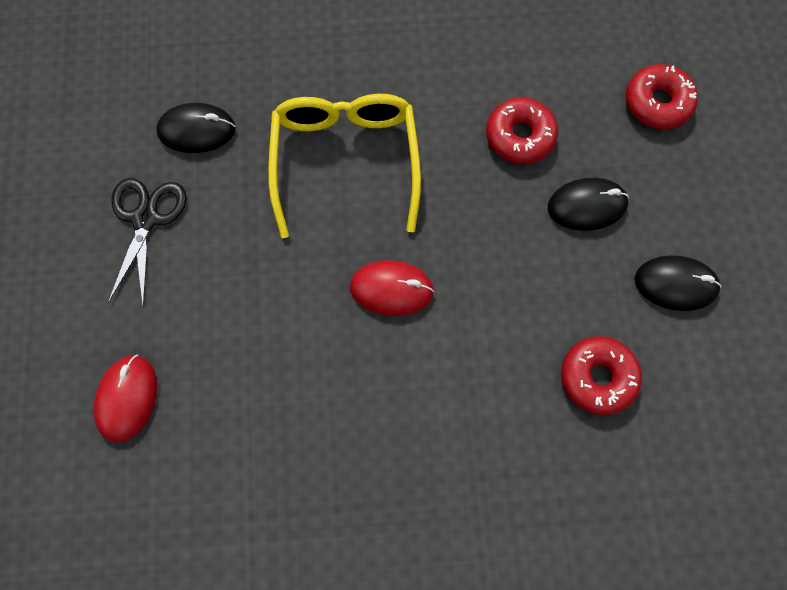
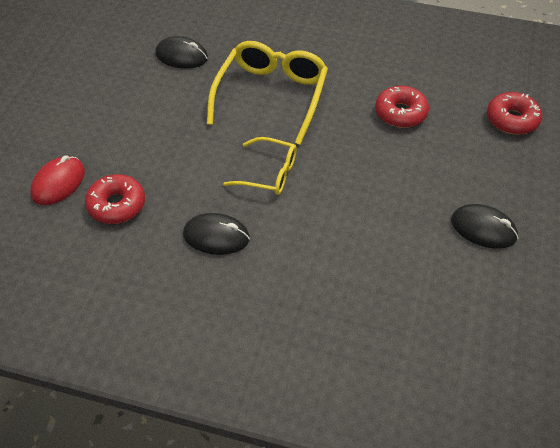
camera: 20 degrees right, 20 degrees down
(146, 219) = (124, 92): black scissors -> none
(391, 289) = (268, 173): red mouse -> yellow glasses
(587, 206) = (433, 164): black mouse -> black mouse (216, 236)
(597, 377) = (397, 268): red donut -> red donut (116, 205)

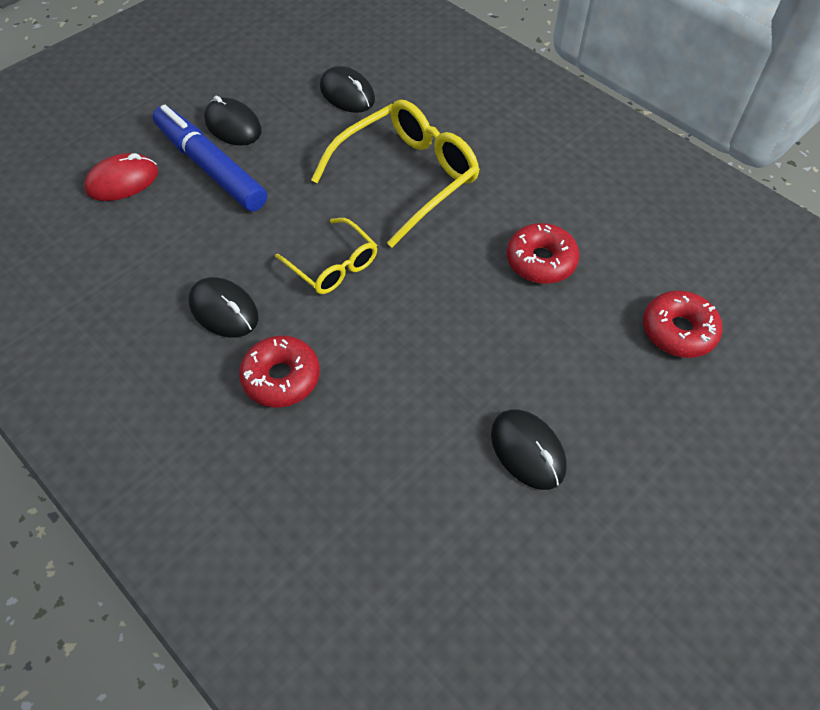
camera: 30 degrees right, 5 degrees up
(113, 110) = (233, 125): none -> black mouse
(116, 205) = (156, 229): red donut -> red donut (281, 378)
(121, 145) = (210, 167): none -> blue marker

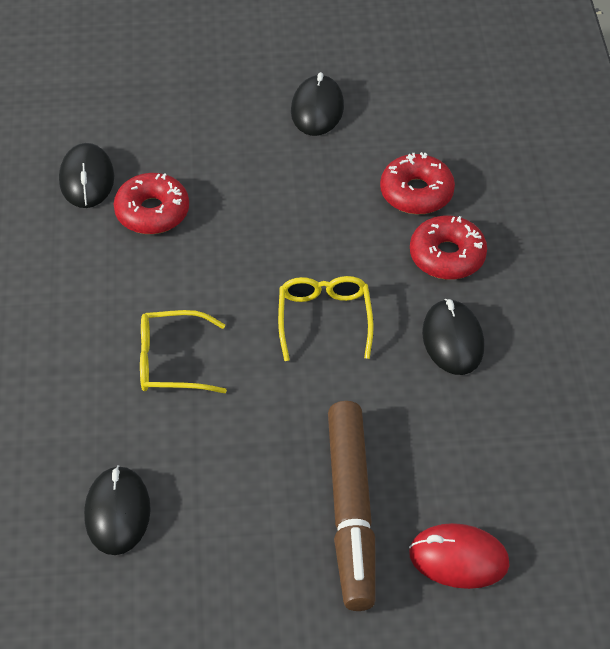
camera: 140 degrees left, 5 degrees down
(210, 167) = (351, 511): blue marker -> brown marker
(233, 125) = (282, 556): black mouse -> black mouse (86, 179)
(406, 178) = (172, 361): yellow glasses -> yellow glasses, size x0.58
(678, 331) = (123, 107): red donut -> red donut (416, 193)

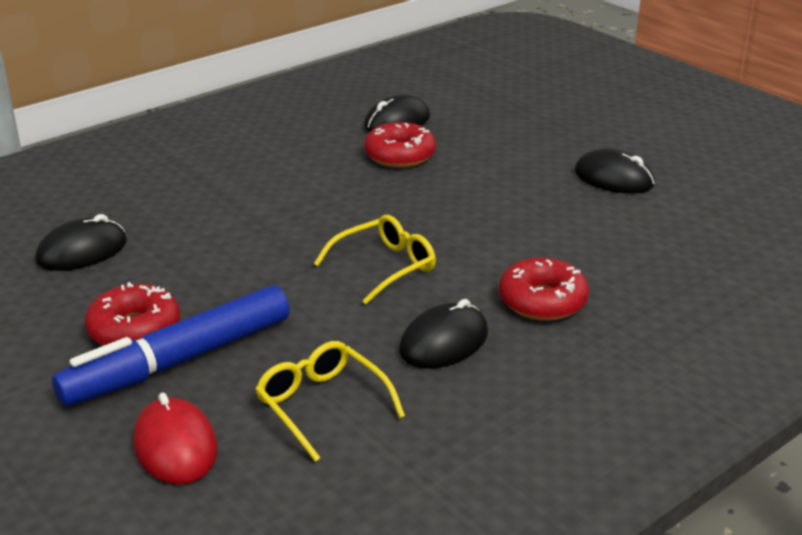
camera: 55 degrees right, 20 degrees down
(172, 361) = (258, 218): yellow glasses -> yellow glasses (322, 406)
(317, 109) = (613, 178): black mouse -> black mouse turned 60 degrees clockwise
(351, 511) = (179, 361): brown marker -> blue marker
(416, 193) = (594, 257): red donut -> red donut (134, 330)

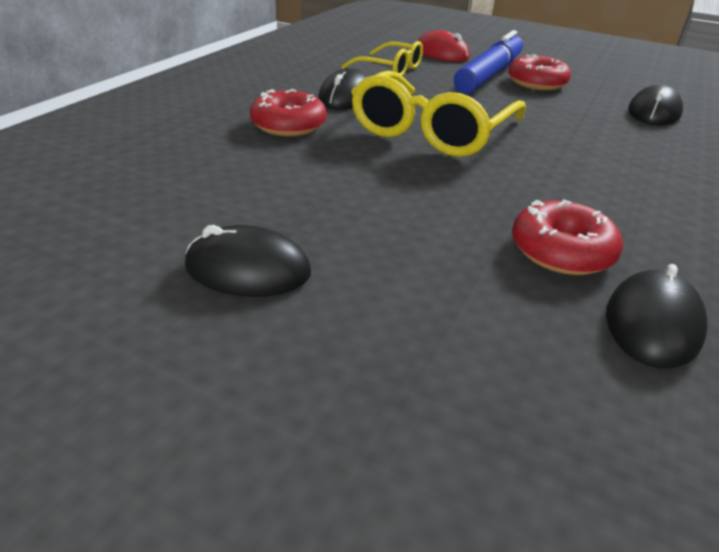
camera: 155 degrees right, 5 degrees up
(384, 267) = (432, 131): yellow glasses -> yellow glasses, size x1.73

